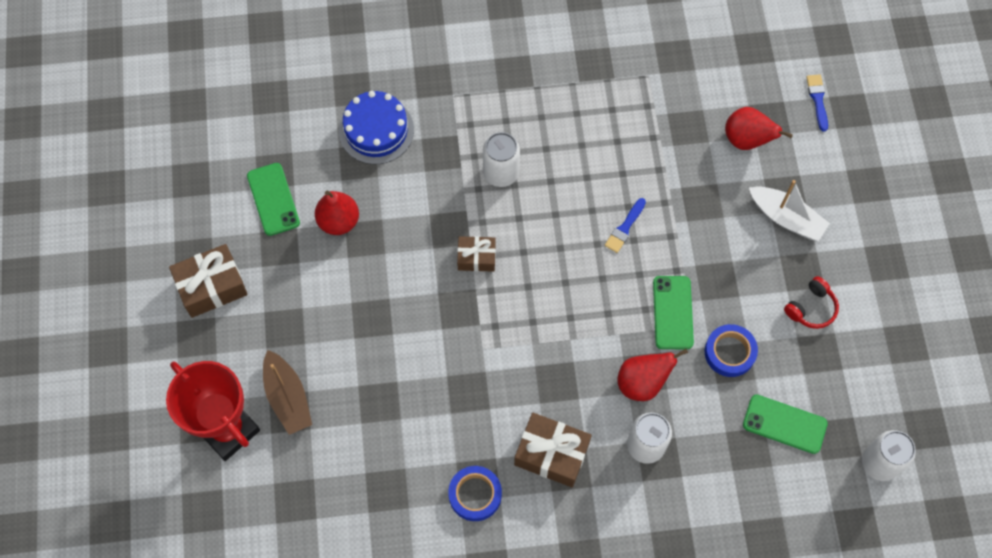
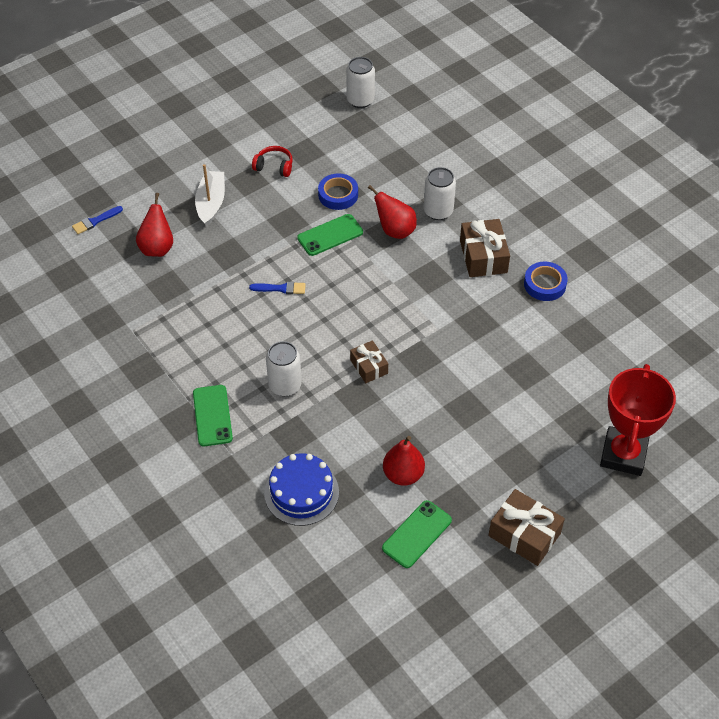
camera: 120 degrees left, 15 degrees down
(288, 397) = (569, 429): brown boat -> none
(784, 424) = (369, 151): green phone -> green phone (212, 415)

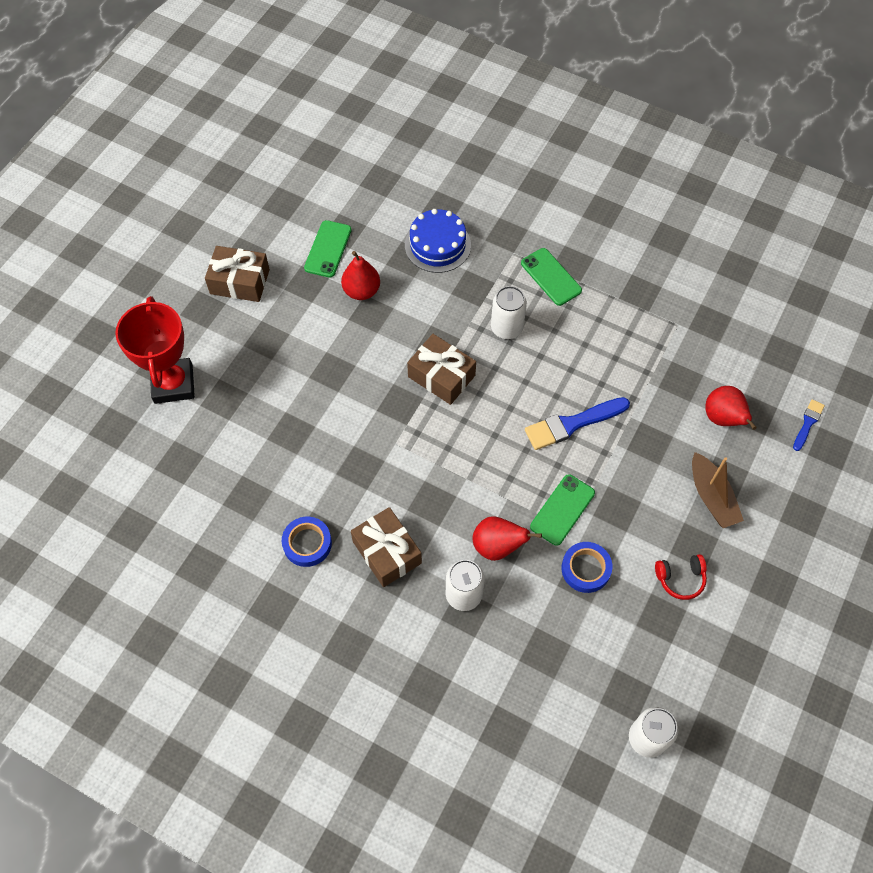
camera: 155 degrees right, 10 degrees up
(211, 203) = (712, 497): white boat -> brown boat
(281, 288) = (572, 424): blue brush -> blue brush, size x1.81
(369, 367) = (441, 376): brown gift -> brown gift, size x1.61

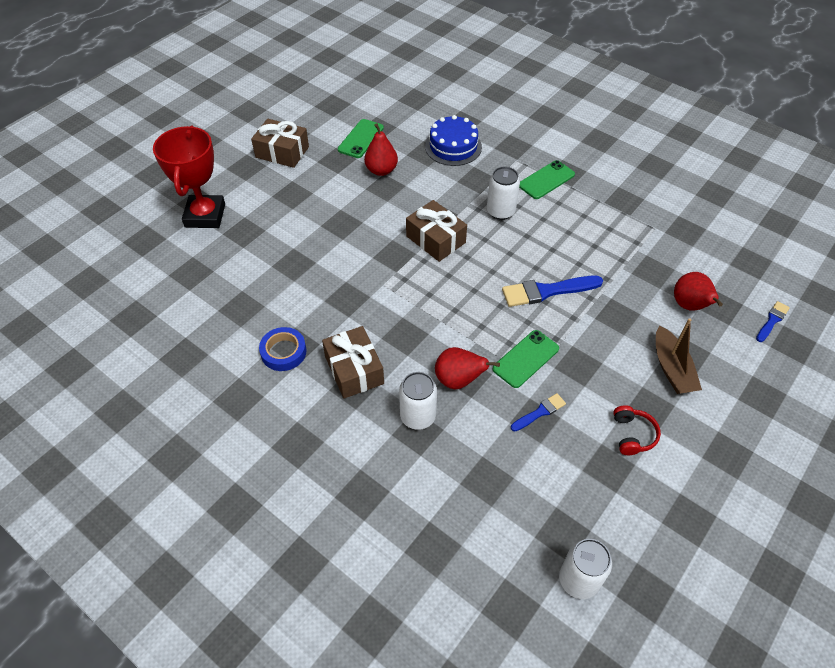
camera: 10 degrees right, 10 degrees down
(551, 277) = (546, 180): green phone -> green phone turned 75 degrees clockwise
(586, 569) = (540, 412): blue tape -> blue brush
(680, 578) = (632, 435): red headphones -> red headphones turned 90 degrees counterclockwise

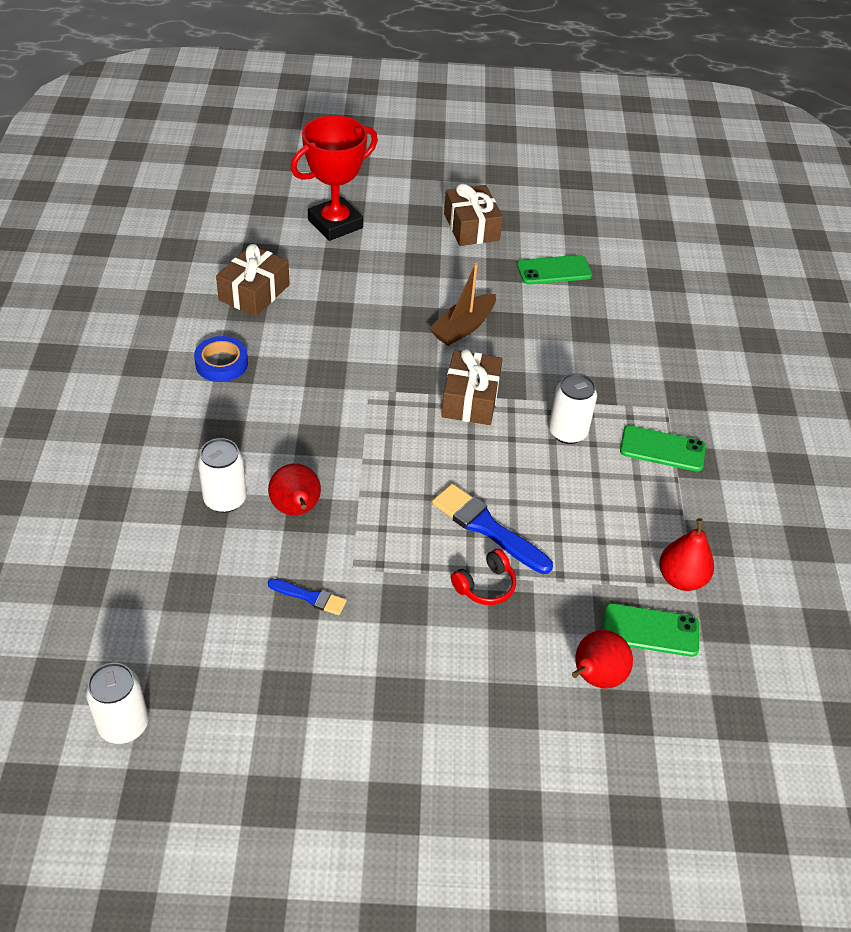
camera: 50 degrees right, 5 degrees down
(354, 370) = (242, 423): brown gift -> brown gift (254, 292)
(381, 170) = (525, 309): red pear -> red pear (681, 578)
(453, 146) = (625, 345): blue cake -> none
(525, 359) = (372, 552): green phone -> green phone (650, 630)
(632, 435) = (346, 697): red headphones -> red headphones (485, 585)
(672, 369) = (477, 698): brown boat -> brown boat (463, 327)
(772, 321) = (655, 780): blue brush -> none

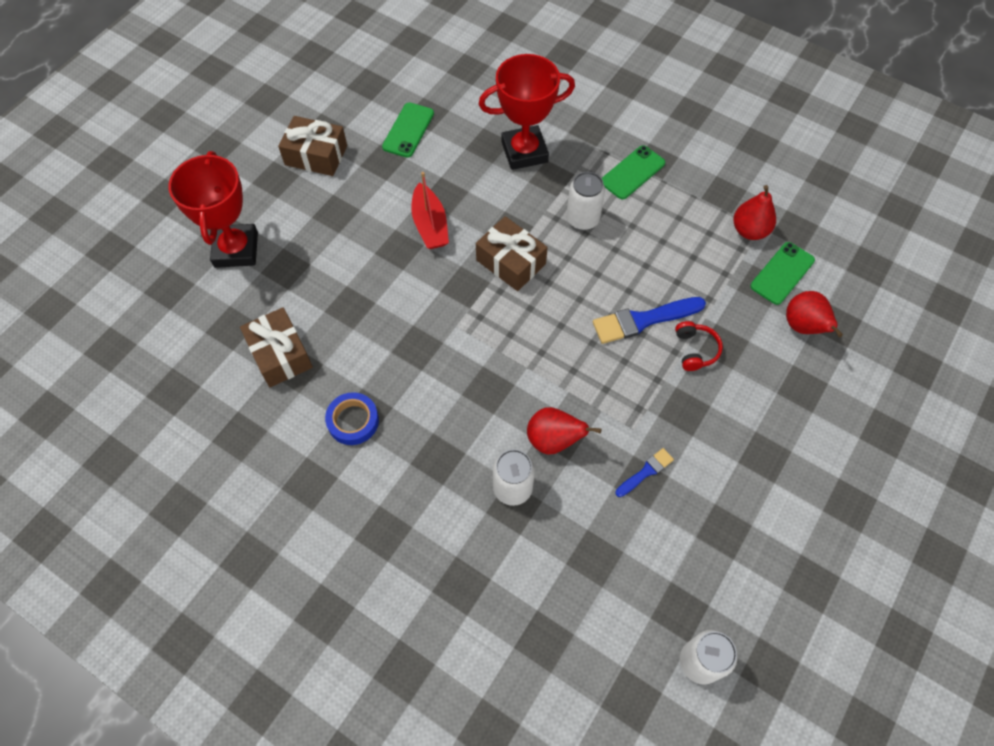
camera: 55 degrees left, 15 degrees up
(463, 327) = (430, 225): brown boat -> red boat
(607, 357) = (524, 152): none -> red trophy

